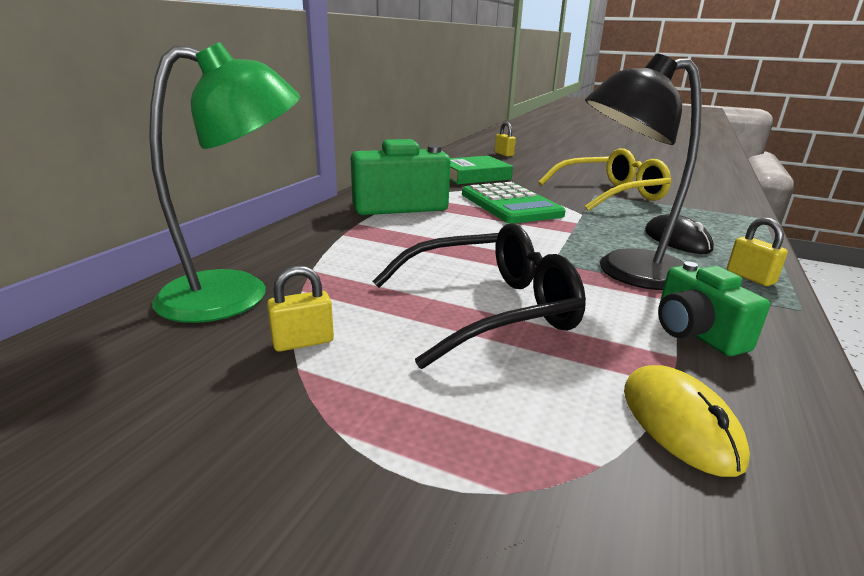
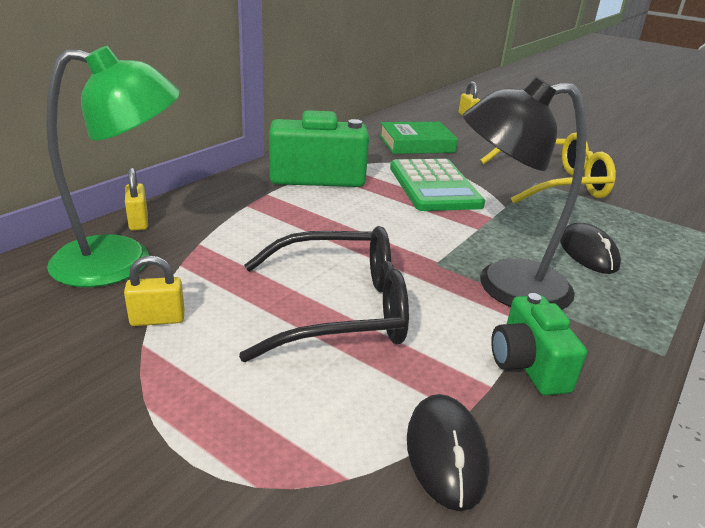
camera: 10 degrees right, 5 degrees up
(679, 423) = (446, 453): yellow mouse -> black mouse
(750, 277) = (636, 309): yellow padlock -> yellow padlock (138, 222)

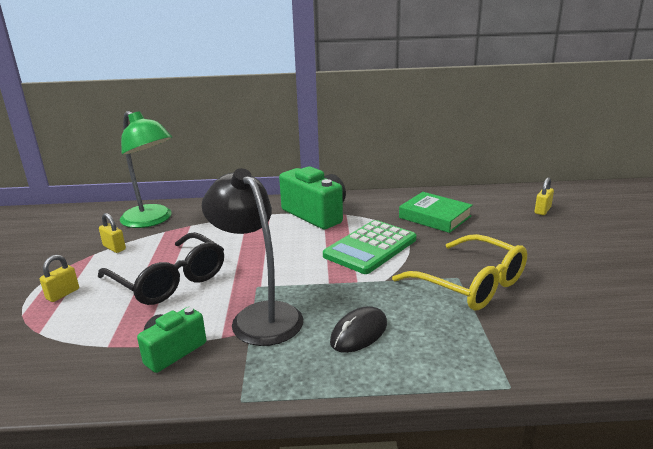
camera: 55 degrees right, 5 degrees down
(138, 222) = (192, 206): yellow padlock -> yellow padlock (63, 294)
(446, 453) = (72, 350): black mouse -> none

